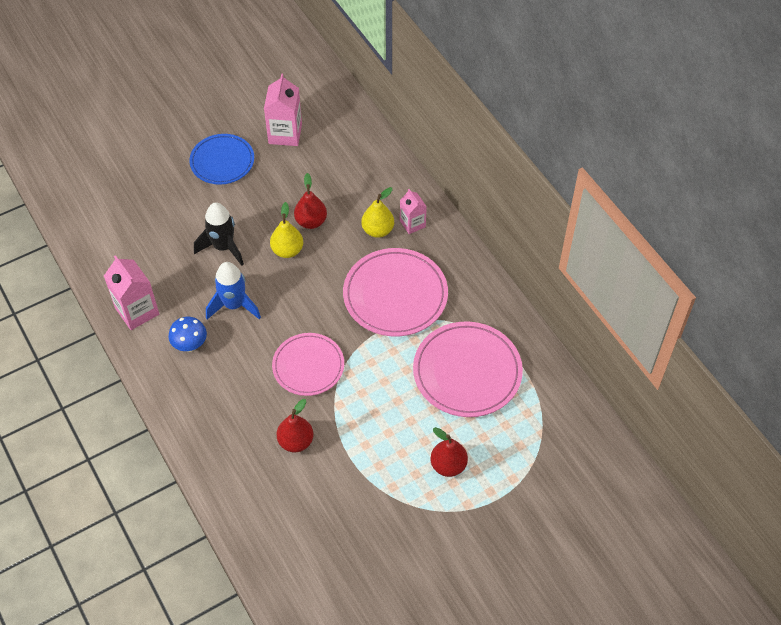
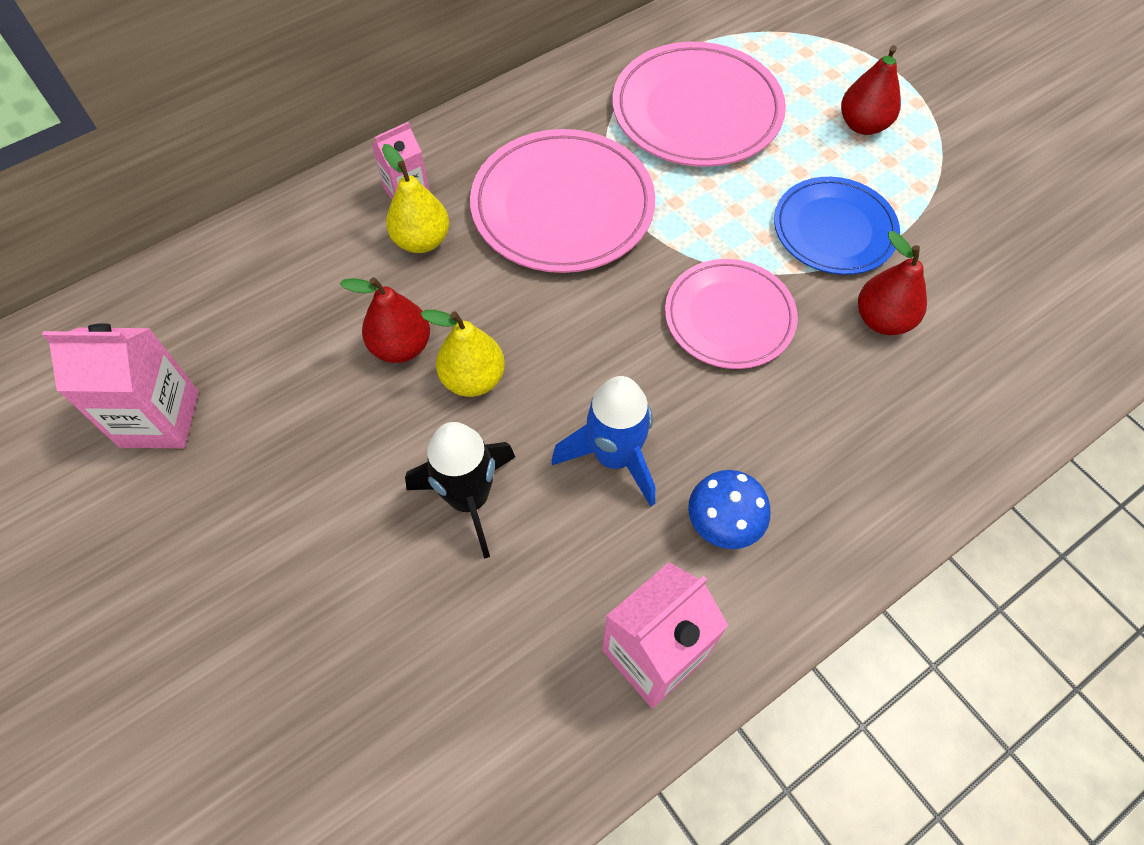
camera: 95 degrees left, 5 degrees up
(222, 161) = (226, 537): blue plate -> blue plate (834, 230)

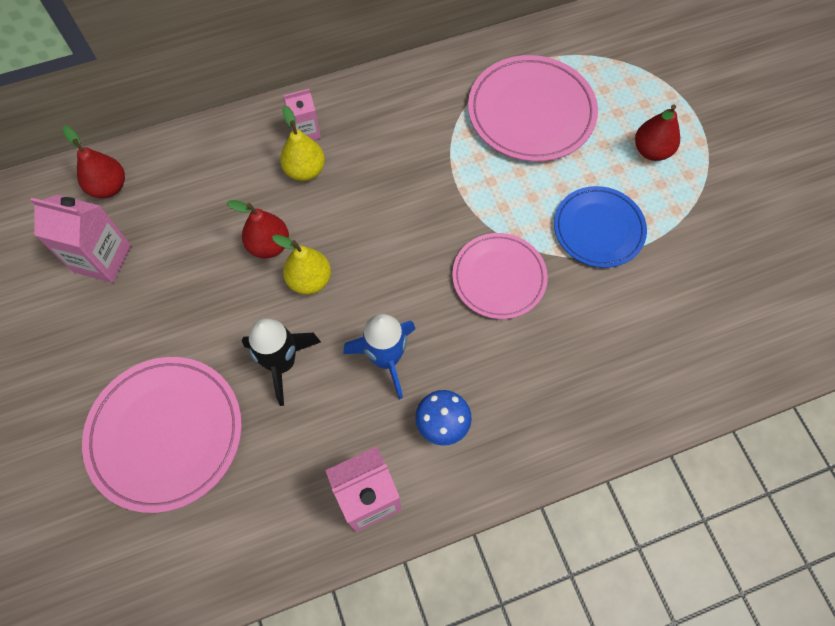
camera: 15 degrees right, 5 degrees up
(562, 206) = (410, 166): pink plate -> pink plate (166, 434)
(882, 320) = (608, 306): red pear -> red pear (109, 187)

